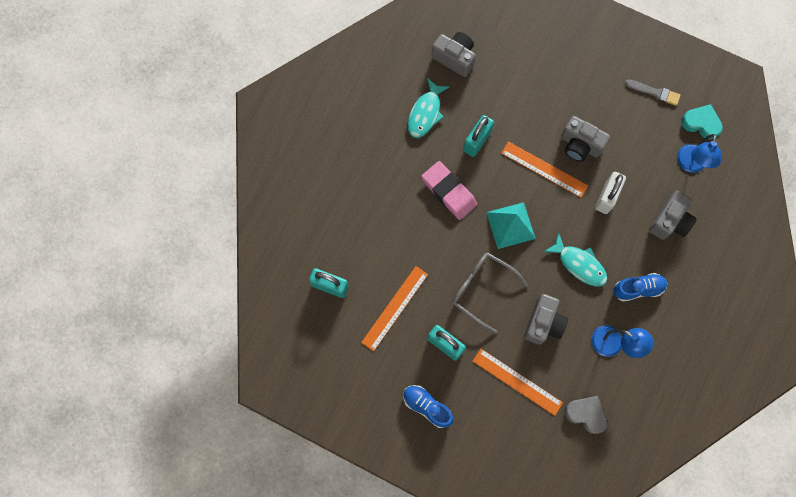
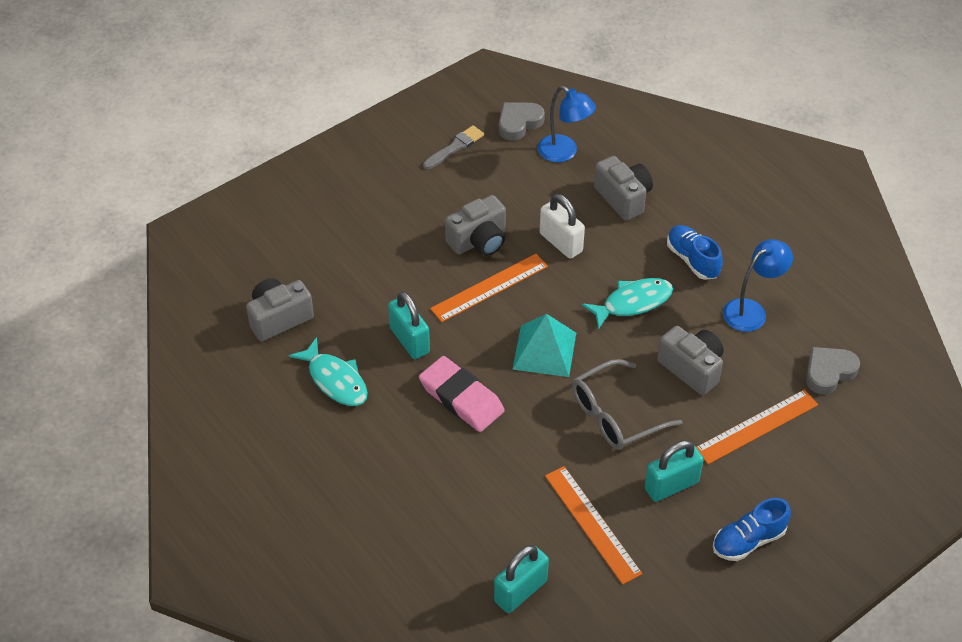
camera: 65 degrees left, 25 degrees down
(449, 192) = (461, 398): pink eraser -> pink eraser turned 60 degrees clockwise
(638, 289) = (692, 260): blue shoe -> blue shoe turned 45 degrees counterclockwise
(701, 123) = (519, 123): turquoise heart -> grey heart

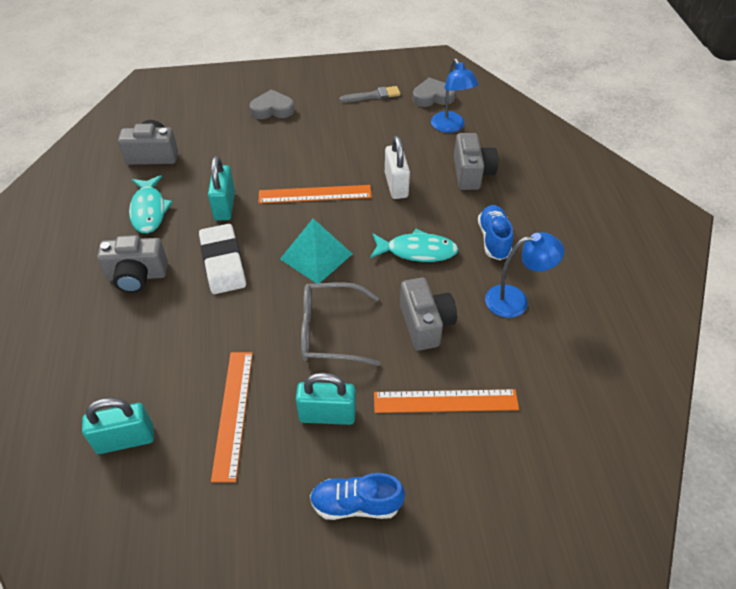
camera: 30 degrees right, 0 degrees up
(461, 398) = (223, 262): pink eraser -> white eraser
(479, 241) = (335, 160): grey camera -> grey camera (137, 276)
(829, 372) = (550, 385): grey heart -> grey heart (272, 109)

